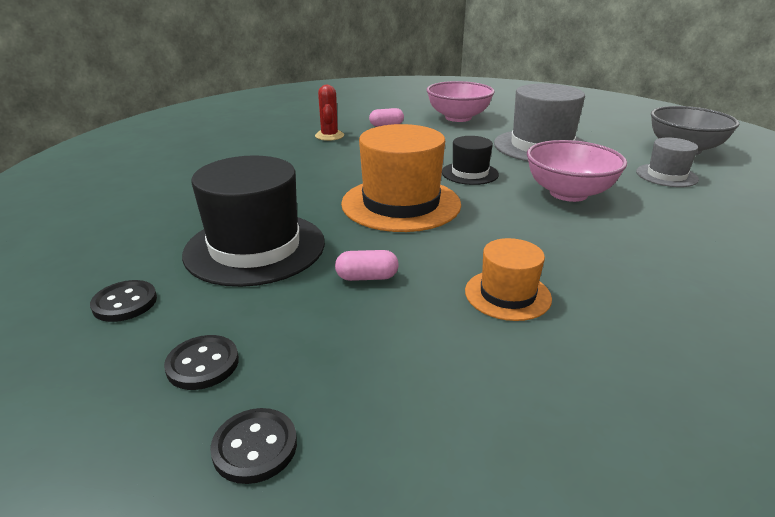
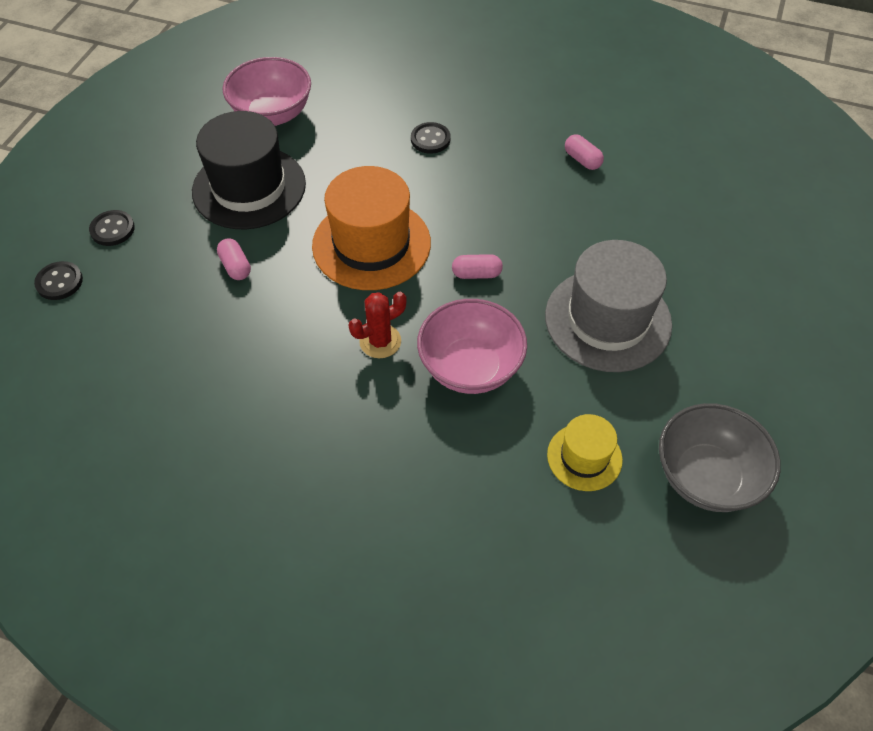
camera: 65 degrees right, 25 degrees up
(125, 303) = (155, 162): black button -> black button (430, 139)
(329, 136) = (512, 128): red cactus -> red cactus (380, 341)
(458, 118) = (663, 214): pink bowl -> pink bowl (272, 114)
(469, 173) = (476, 274): black hat -> pink capsule
(507, 294) = (247, 356): orange hat -> none
(666, 175) = (584, 457): grey hat -> yellow hat

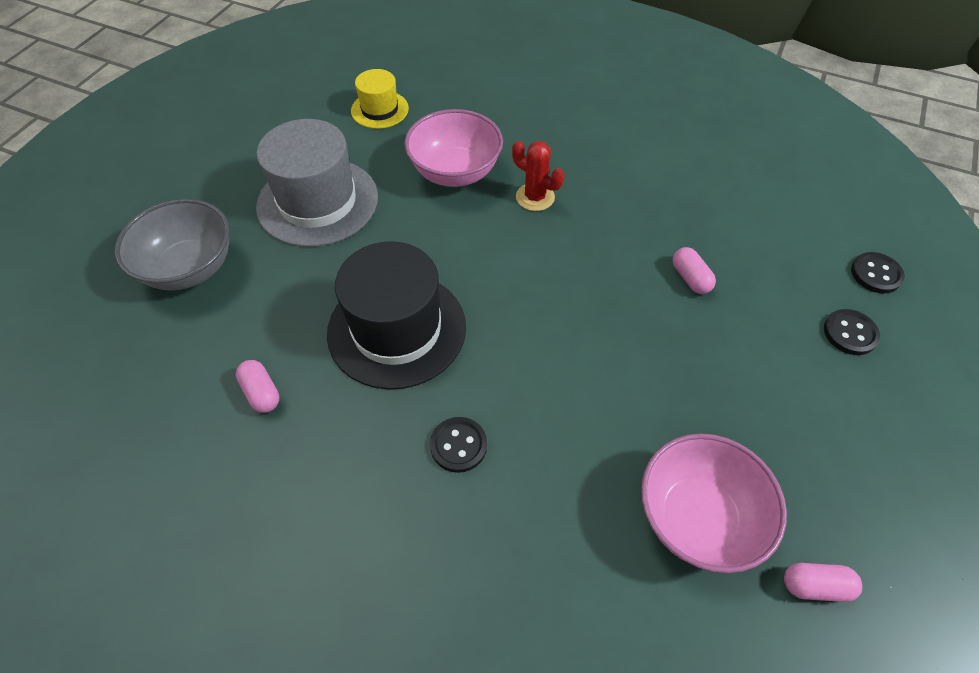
camera: 175 degrees left, 0 degrees up
(249, 187) = (700, 381): black hat -> black hat (397, 329)
(371, 244) = (543, 293): orange hat -> none
(380, 341) = (535, 197): red cactus -> red cactus turned 60 degrees clockwise
(476, 274) = (433, 253): pink capsule -> pink capsule (815, 585)
(706, 476) = (295, 94): grey bowl -> grey bowl (190, 268)

